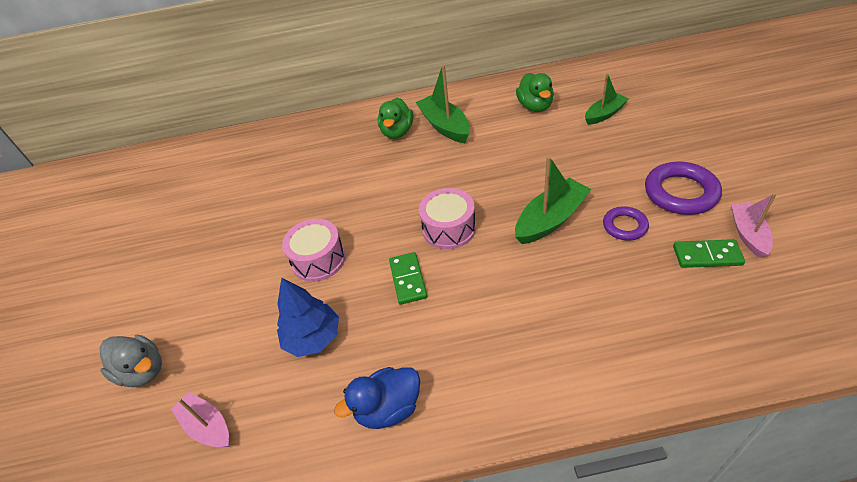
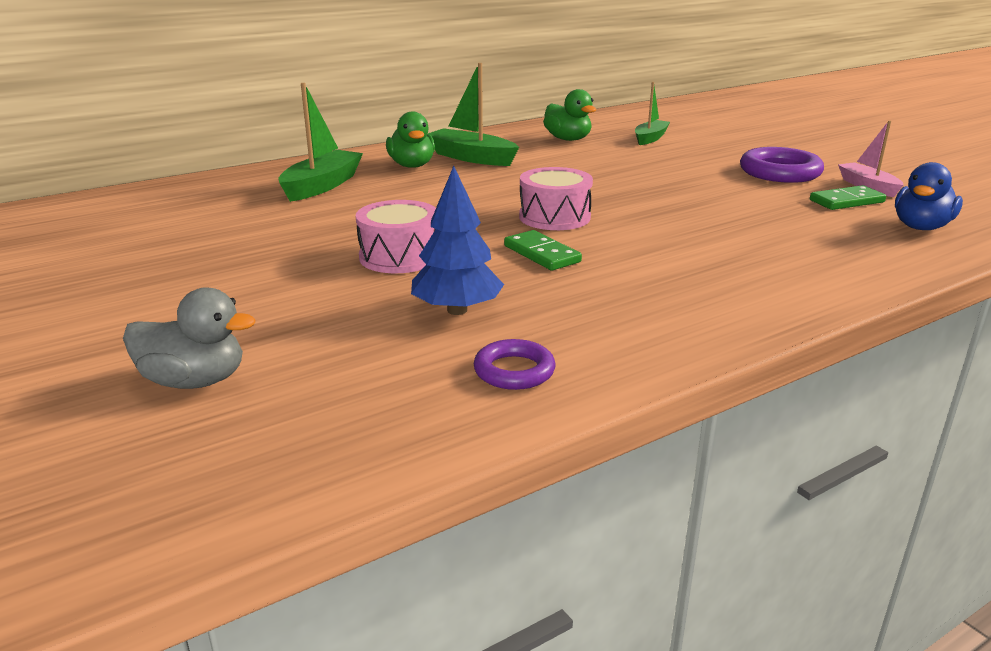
camera: 30 degrees left, 20 degrees down
(207, 426) = (365, 403): pink boat -> none
(388, 408) = (620, 339): blue duck -> blue duck (921, 227)
(550, 220) = (667, 199): green boat -> green boat (322, 186)
(624, 226) = (749, 195): purple ring -> purple ring (514, 371)

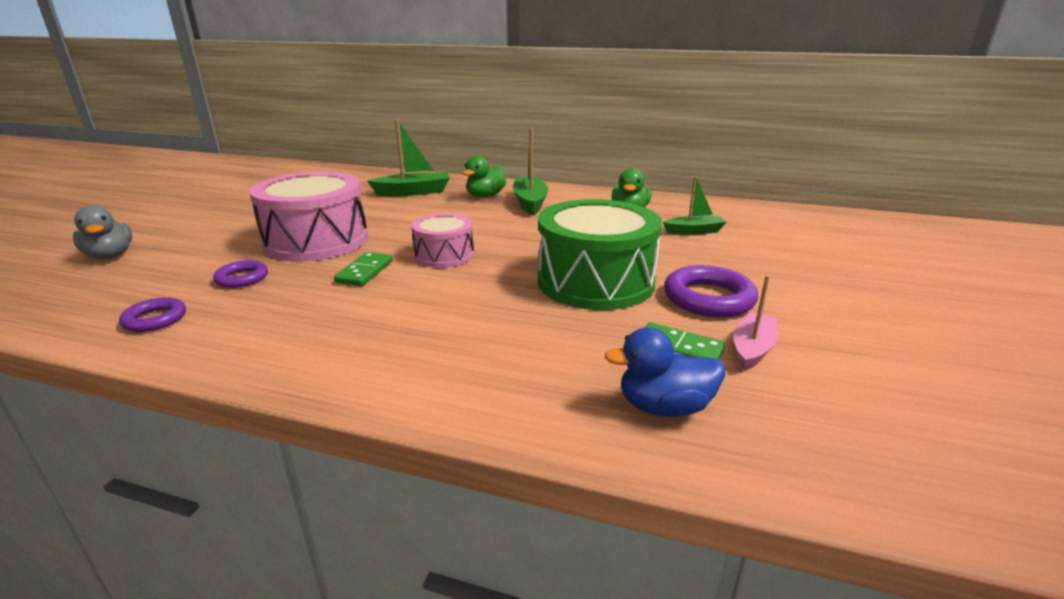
camera: 50 degrees right, 0 degrees up
(399, 257) = (316, 241): pink drum -> pink drum, size x1.79
(457, 310) = (242, 278): blue tree -> purple ring
(703, 189) = (595, 282): none -> green drum

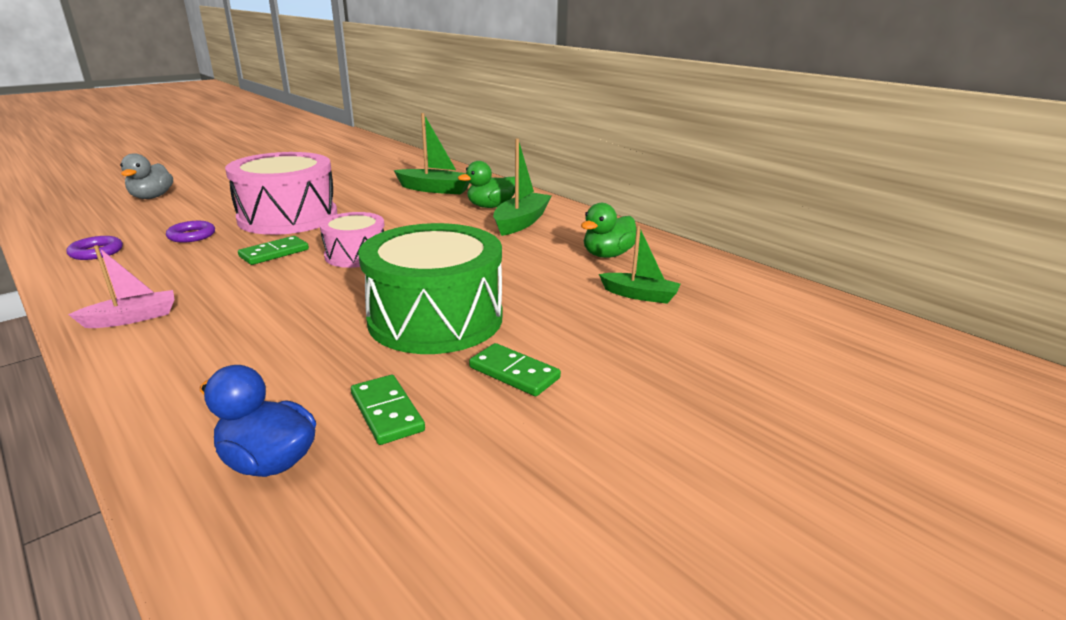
camera: 30 degrees right, 0 degrees up
(708, 298) = (514, 373): purple ring -> green domino
(752, 349) = (455, 442): pink boat -> pink boat (132, 318)

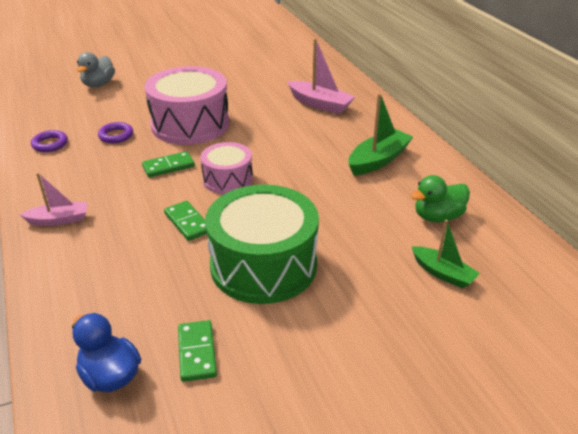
camera: 20 degrees right, 10 degrees up
(435, 189) = (320, 104): green boat -> pink boat
(491, 206) = (359, 135): green duck -> none
(514, 373) = (300, 337): green domino -> green domino (187, 222)

